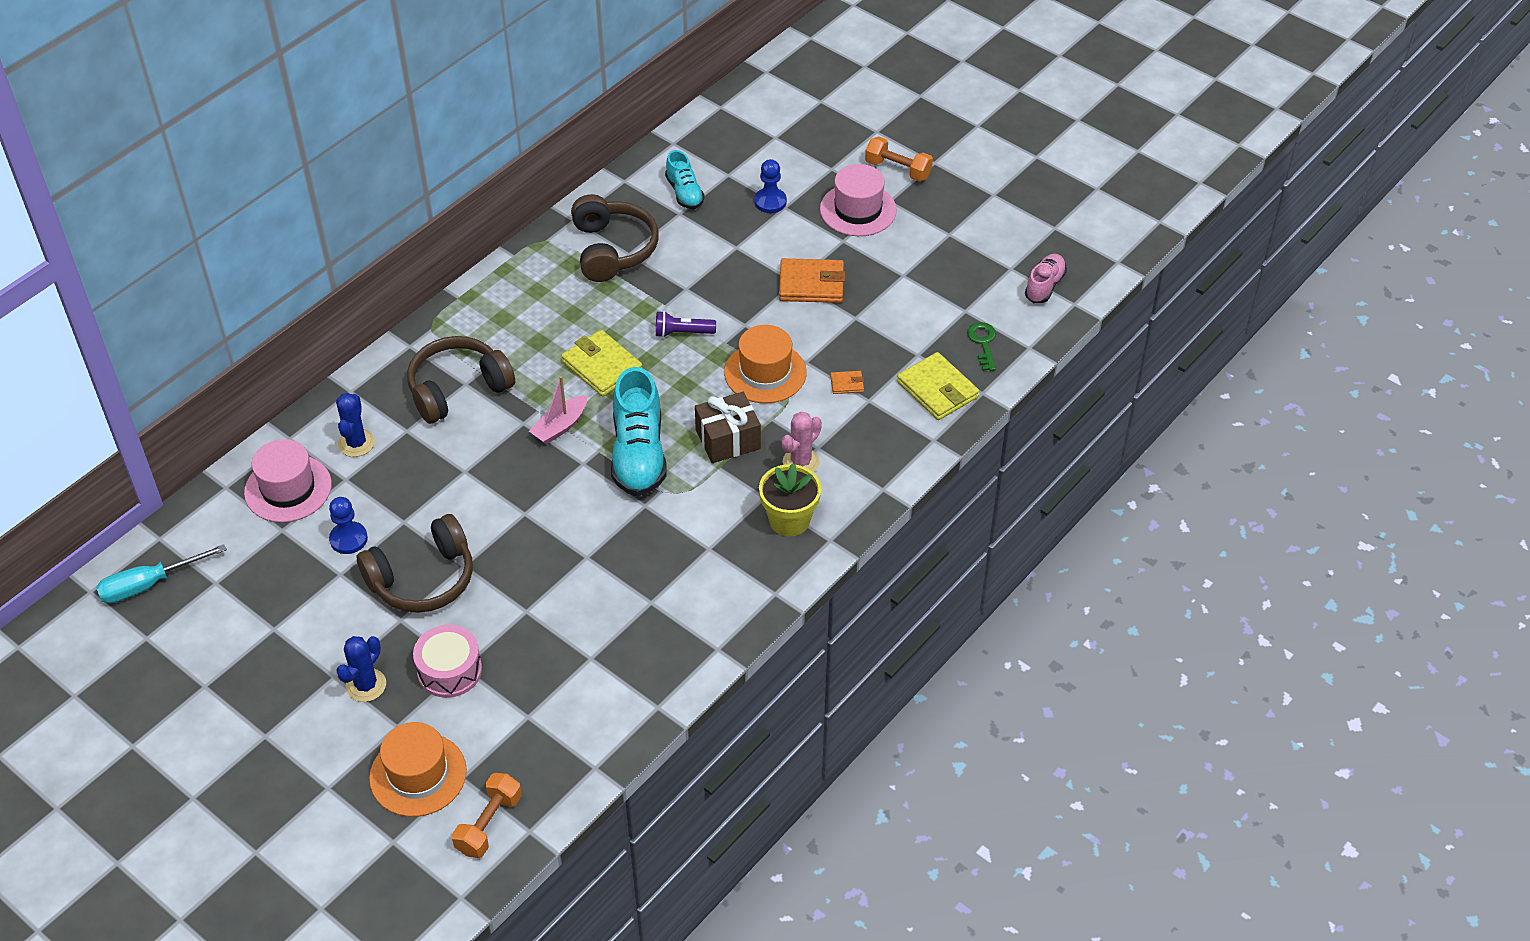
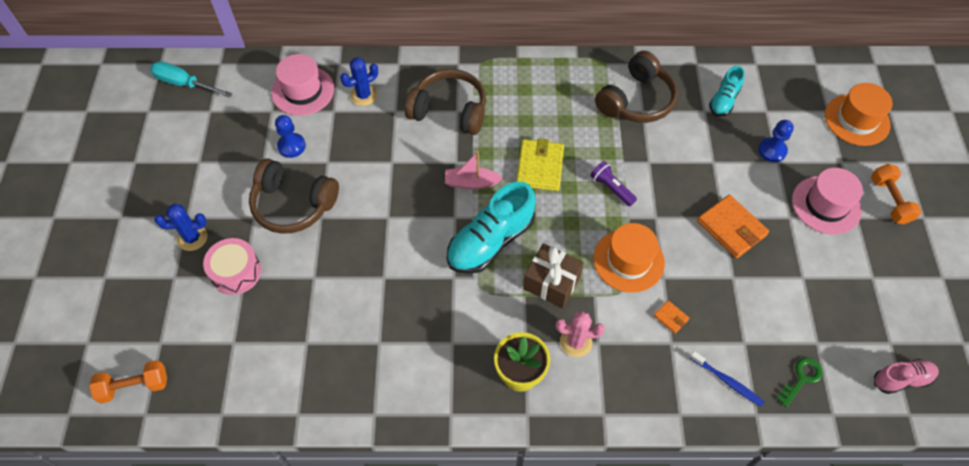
camera: 50 degrees right, 10 degrees up
(418, 774) = (145, 317): orange hat -> orange hat (856, 120)
(937, 390) = (727, 381): yellow wallet -> blue toothbrush

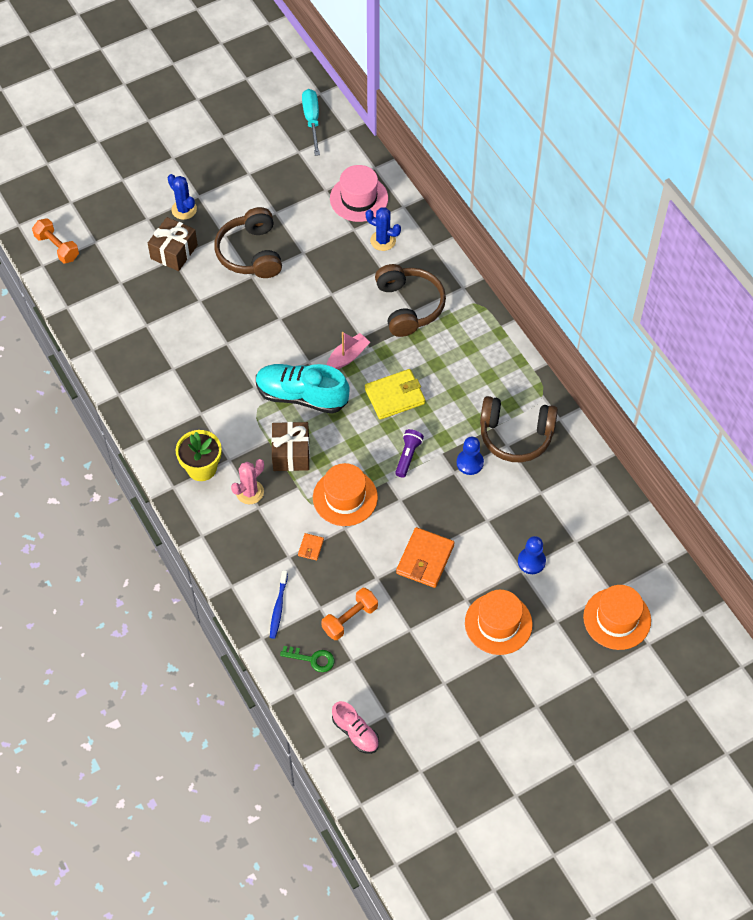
camera: 60 degrees right, 0 degrees up
(236, 272) = (174, 252): pink drum -> brown gift
(291, 146) = (302, 222): blue pawn -> blue pawn (470, 463)
(471, 183) = (347, 357): pink boat -> pink boat turned 75 degrees clockwise
(576, 342) = (250, 492): pink cactus -> pink cactus turned 75 degrees clockwise
(724, 100) = (564, 503): turquoise shoe -> none
(826, 205) = (498, 623): pink hat -> orange hat
(889, 200) = (537, 673): orange dumbbell -> orange dumbbell (350, 619)

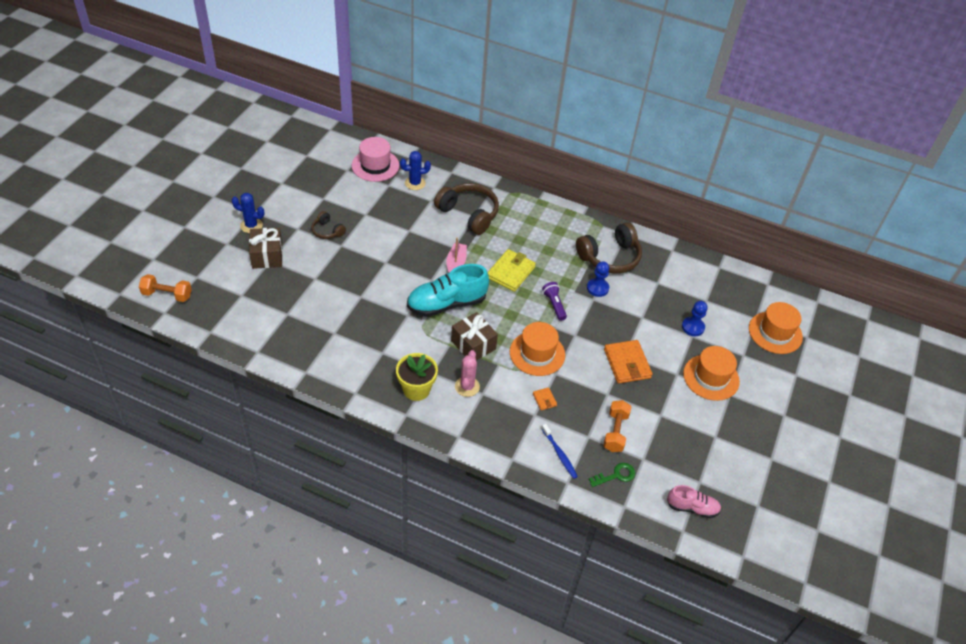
camera: 40 degrees left, 10 degrees down
(251, 253) = (327, 231): brown headphones -> brown headphones, size x0.52
(312, 120) = (300, 133): turquoise screwdriver -> none

